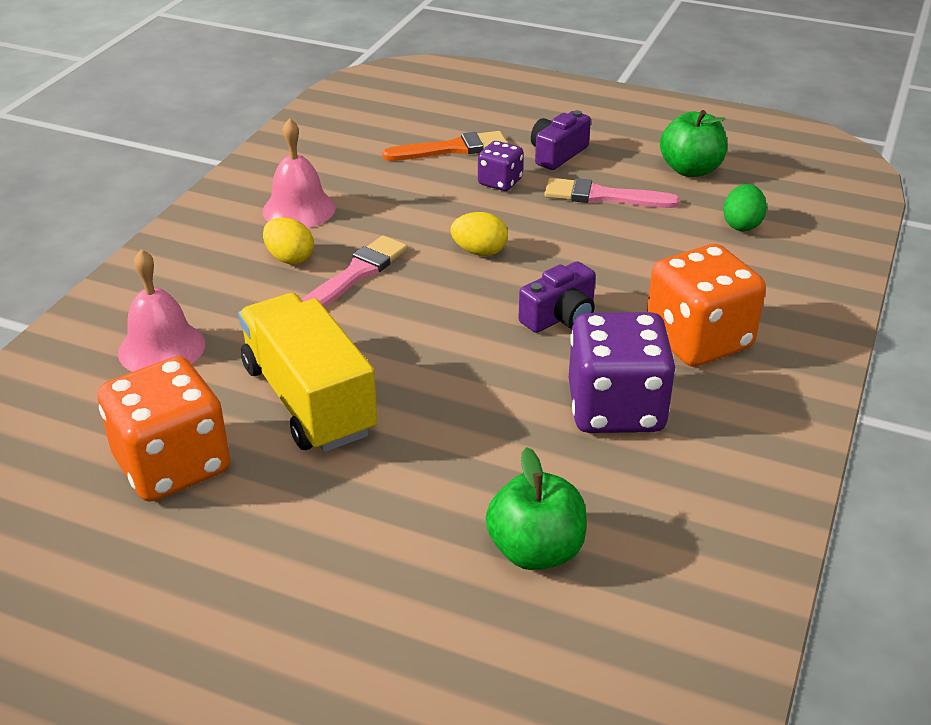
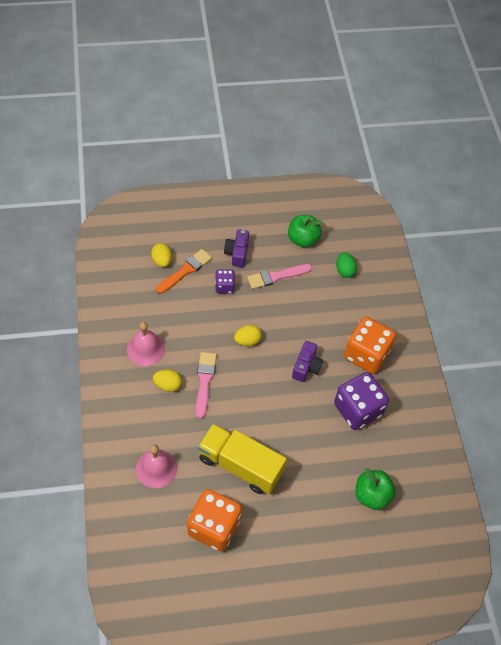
camera: 35 degrees left, 20 degrees up
(424, 130) = (162, 261): none -> yellow egg

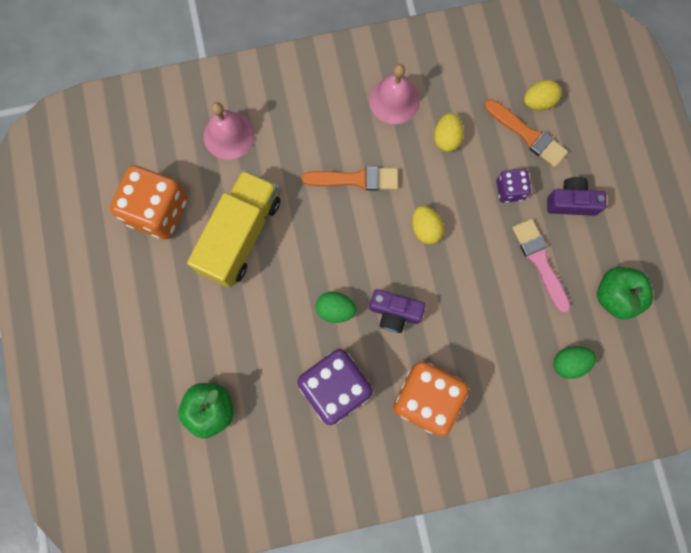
camera: 90 degrees right, 20 degrees up
(167, 385) = (344, 134): yellow egg -> yellow egg (446, 138)
(204, 381) = (355, 179): pink brush -> orange brush
(302, 404) = (335, 309): none -> green egg

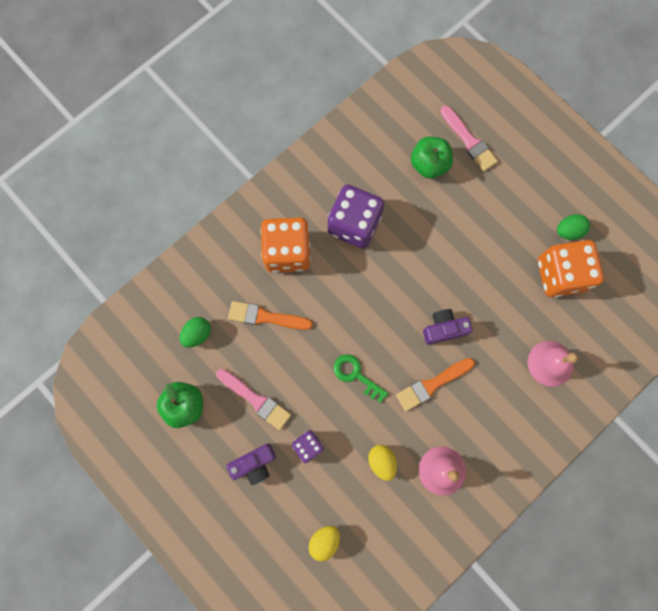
camera: 150 degrees right, 0 degrees up
(148, 411) = (469, 141): none -> pink brush
(240, 235) = (489, 291): yellow truck -> none
(335, 309) = (386, 277): green egg -> green egg (568, 231)
(394, 312) = (343, 299): purple camera -> purple camera (444, 329)
(425, 229) = (356, 375): yellow egg -> green key
(527, 135) = (318, 503): orange brush -> orange brush (266, 317)

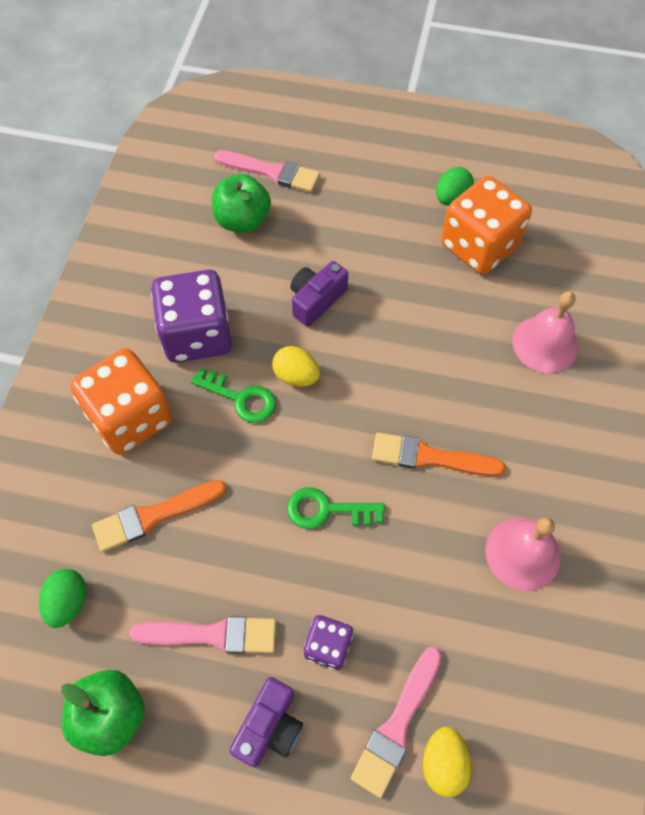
camera: 35 degrees left, 15 degrees down
(315, 507) = (397, 725): none -> pink brush
(353, 280) = (240, 398): none -> green key
(381, 461) = (439, 596): yellow egg -> yellow egg (296, 376)
(432, 384) = (430, 457): orange brush -> orange brush turned 75 degrees clockwise
(444, 329) = (394, 384): purple camera -> purple camera (316, 300)

